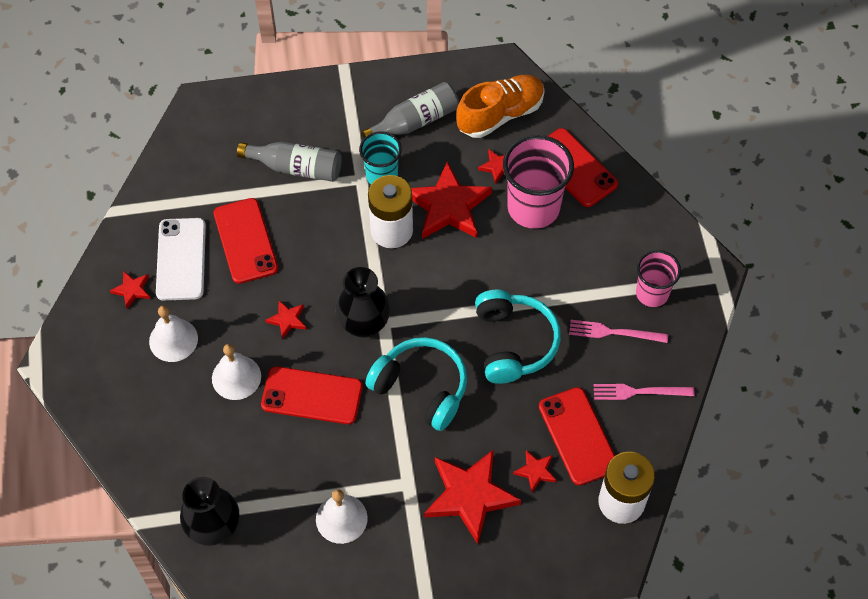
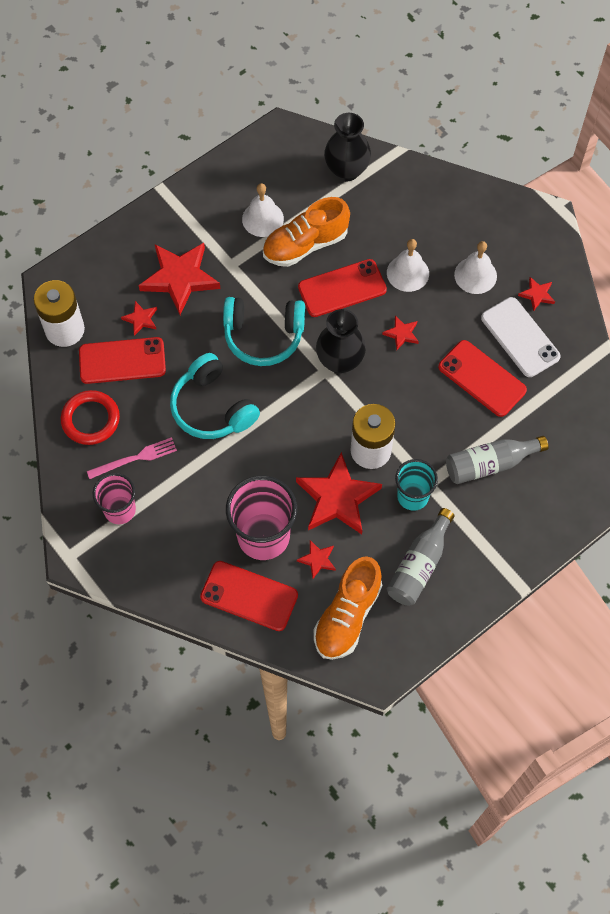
camera: 150 degrees right, 5 degrees up
(316, 463) = (305, 245): none -> orange shoe
(578, 436) = (122, 361): red phone -> red phone turned 45 degrees counterclockwise
(639, 392) = (90, 419): pink fork -> red ring

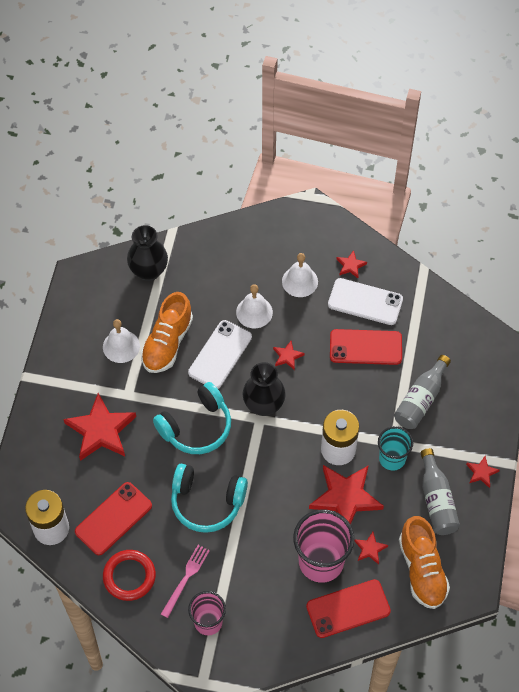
camera: 40 degrees left, 5 degrees down
(141, 319) = (99, 479): red star -> red star (481, 472)
(342, 288) = (220, 355): red phone -> white phone

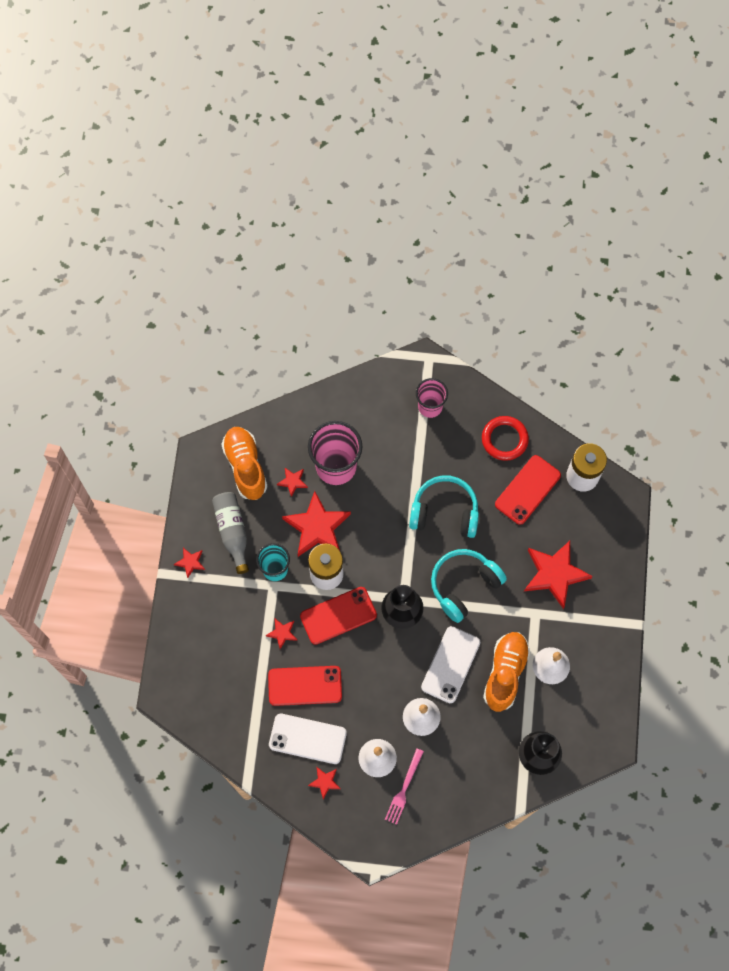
camera: 175 degrees right, 10 degrees up
(186, 578) = (454, 441): pink fork -> pink fork (404, 789)
(287, 356) = (383, 669): red star -> red star (282, 633)
(348, 609) = (309, 427): red phone -> red phone (338, 615)
(421, 399) = (248, 632): grey bottle -> none

